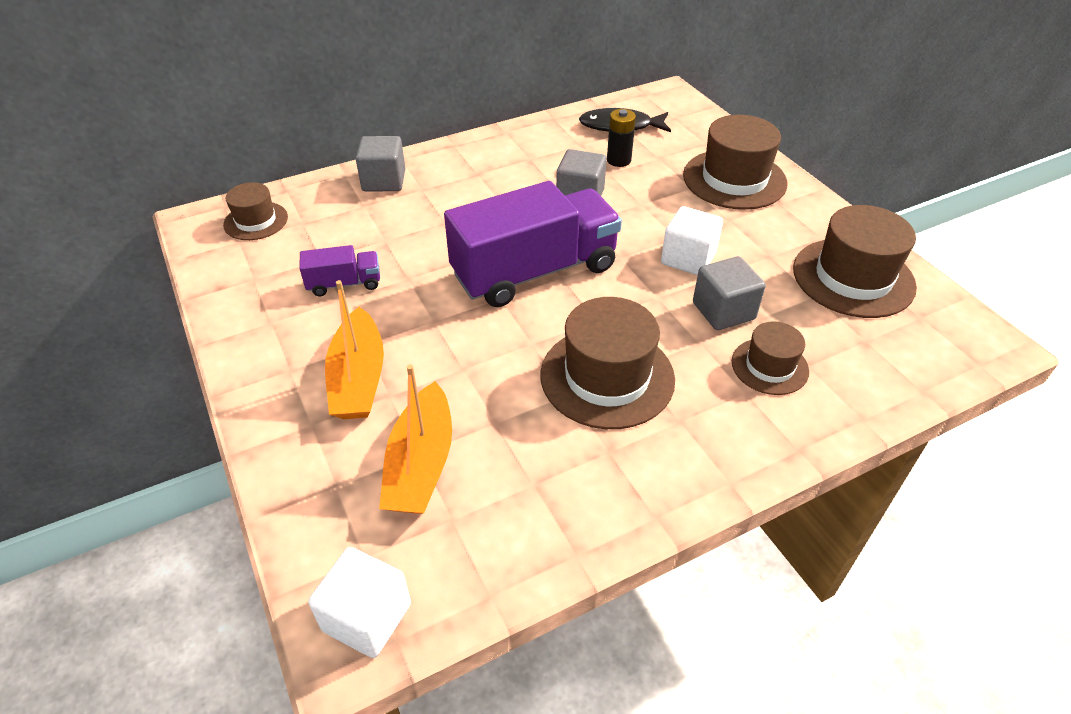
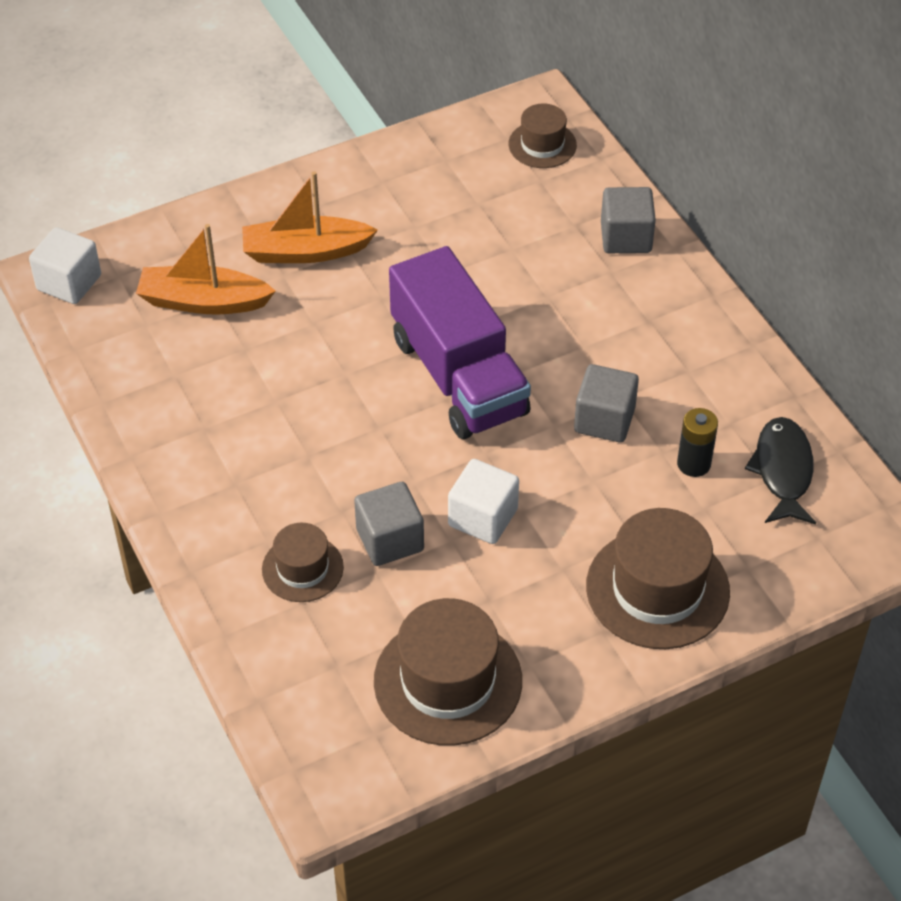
camera: 90 degrees right, 5 degrees up
(344, 283) = (438, 226): purple truck -> none
(607, 377) = (296, 431): brown hat -> none

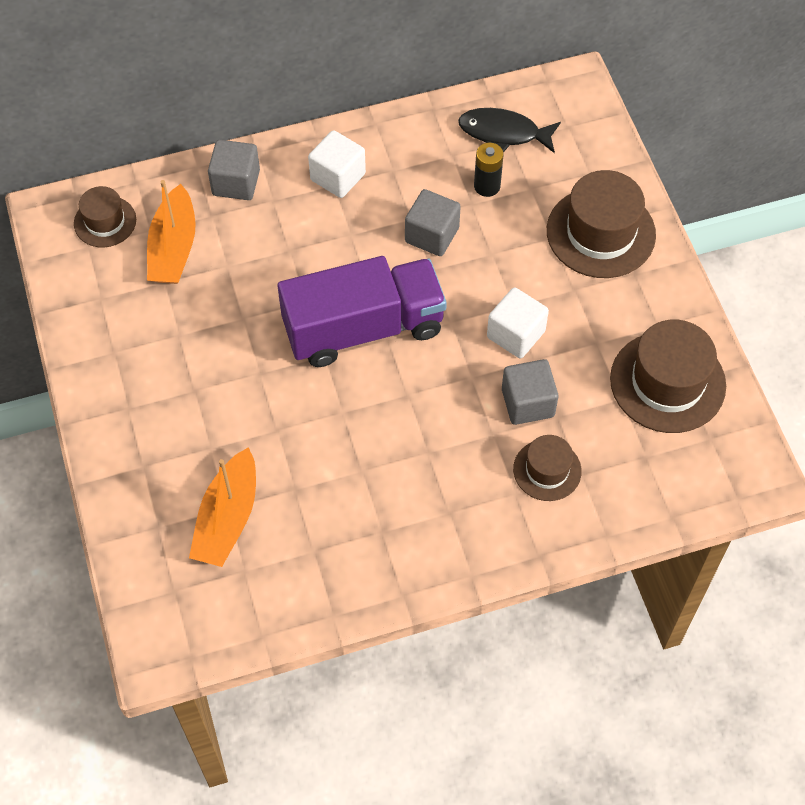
camera: 80 degrees left, 10 degrees up
(69, 283) = (171, 637): white cube -> white cube (338, 177)
(305, 251) = (186, 426): orange boat -> orange boat (173, 248)

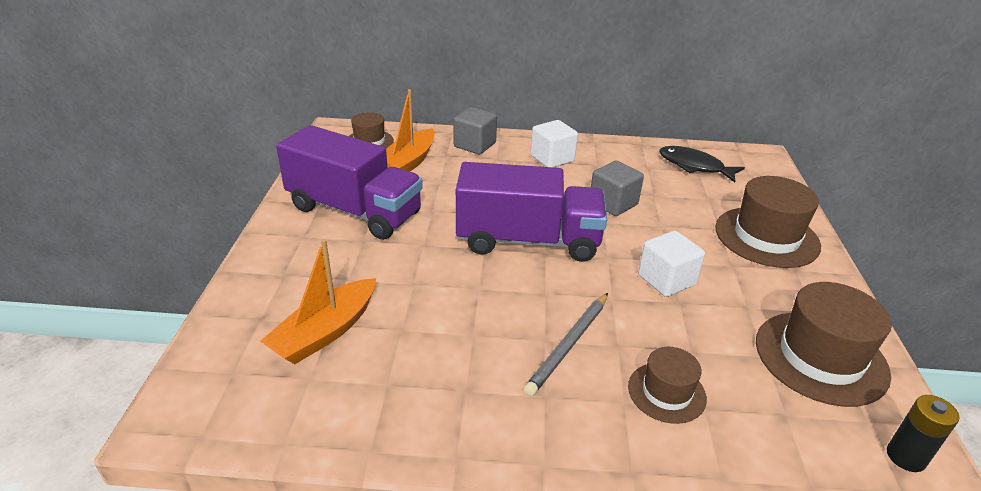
camera: 20 degrees right, 25 degrees down
(159, 350) = (354, 211): none -> purple truck
(451, 450) = (569, 345): none -> grey pencil
(487, 186) = (670, 189): black battery -> black battery (906, 457)
(527, 403) = (662, 331): grey cube -> none

